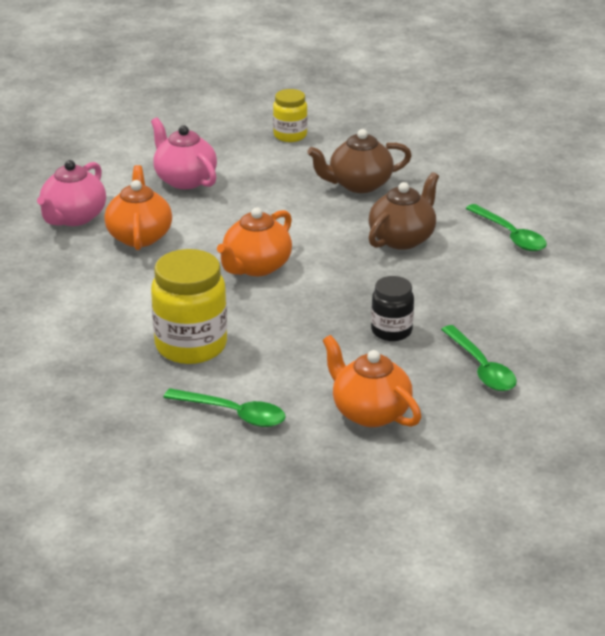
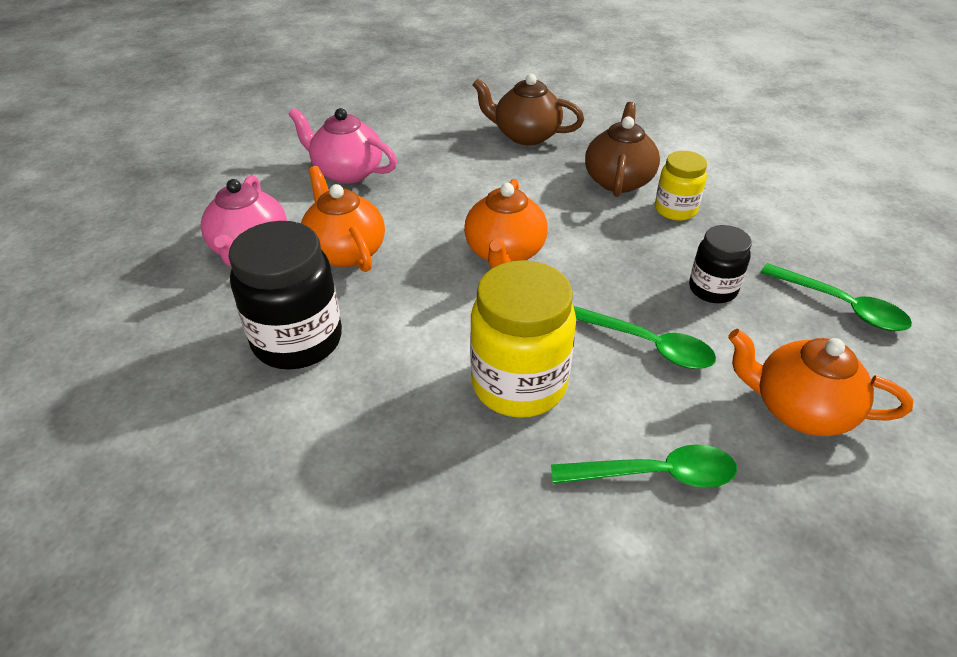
camera: 25 degrees left, 10 degrees up
(66, 282) = (297, 340): none -> black jar
(290, 135) = (417, 103): yellow jar -> yellow jar (675, 210)
(359, 184) = (525, 135): brown teapot -> brown teapot turned 60 degrees clockwise
(510, 235) = (708, 151): green spoon -> green spoon (648, 345)

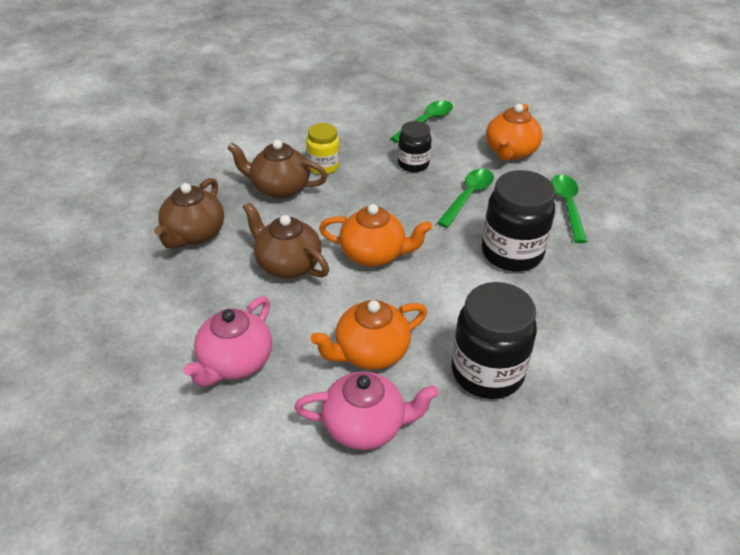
camera: 90 degrees left, 0 degrees up
(483, 193) = (287, 264): none -> brown teapot
(519, 384) = (512, 253): yellow jar -> black jar

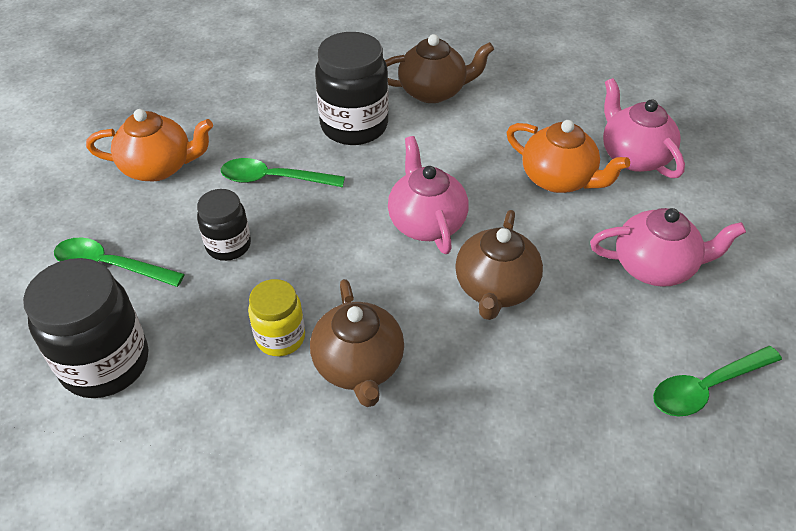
camera: 115 degrees left, 5 degrees up
(194, 234) = (514, 413): brown teapot -> brown teapot (433, 91)
(374, 254) = (426, 222): orange teapot -> pink teapot
(487, 372) = (519, 107): black jar -> black jar (105, 363)
(567, 206) = (250, 105): green spoon -> green spoon (706, 387)

